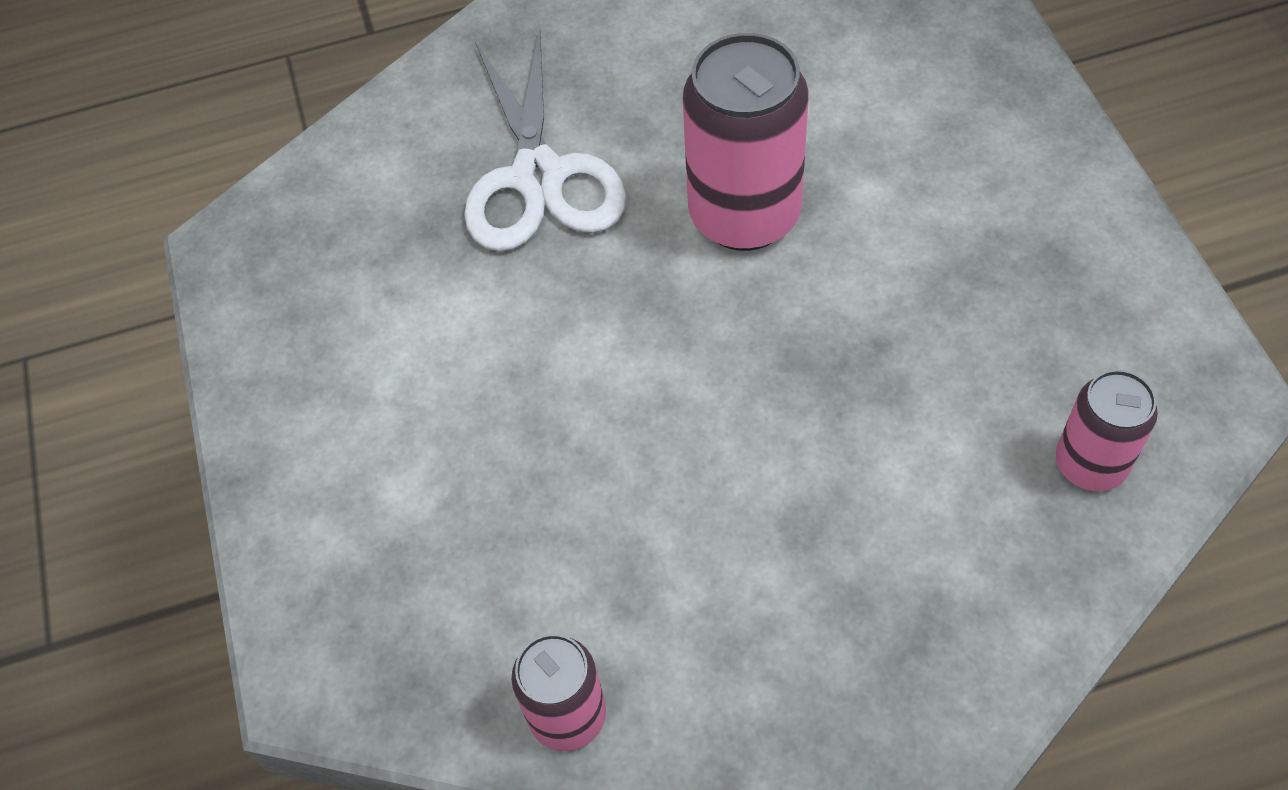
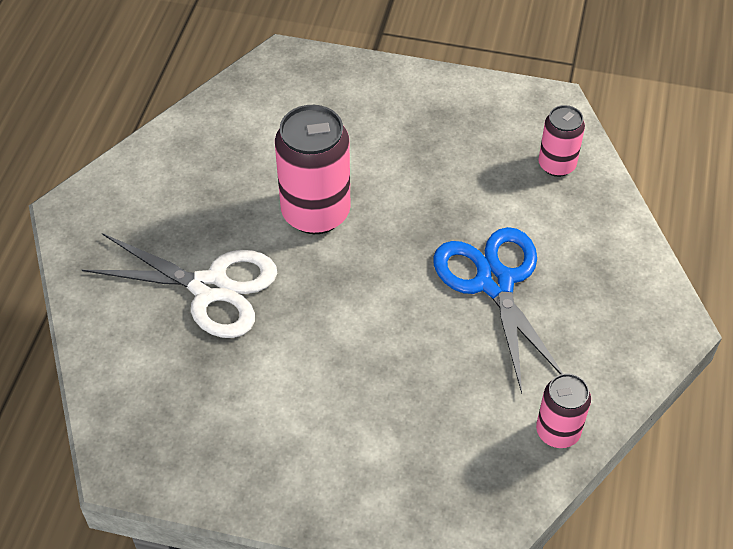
camera: 65 degrees left, 5 degrees down
(785, 495) = (495, 283): none -> blue scissors

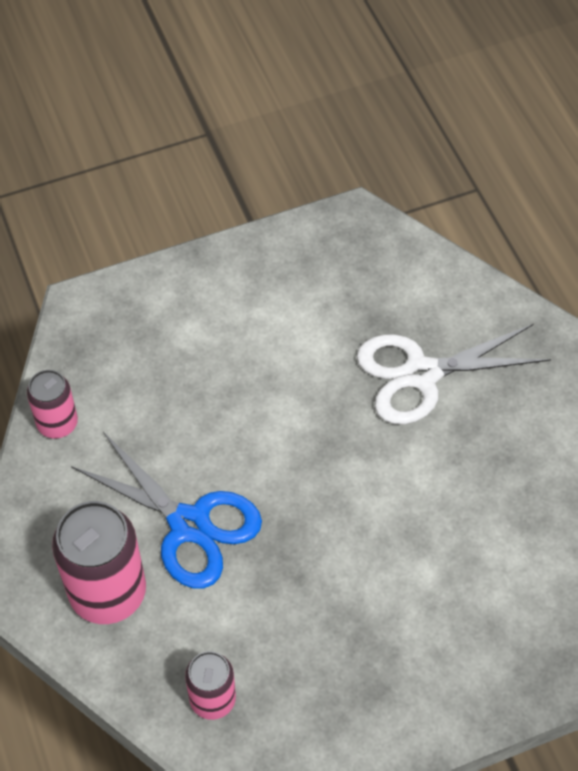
camera: 145 degrees right, 5 degrees up
(316, 213) = (398, 496): pink can -> pink can (108, 592)

